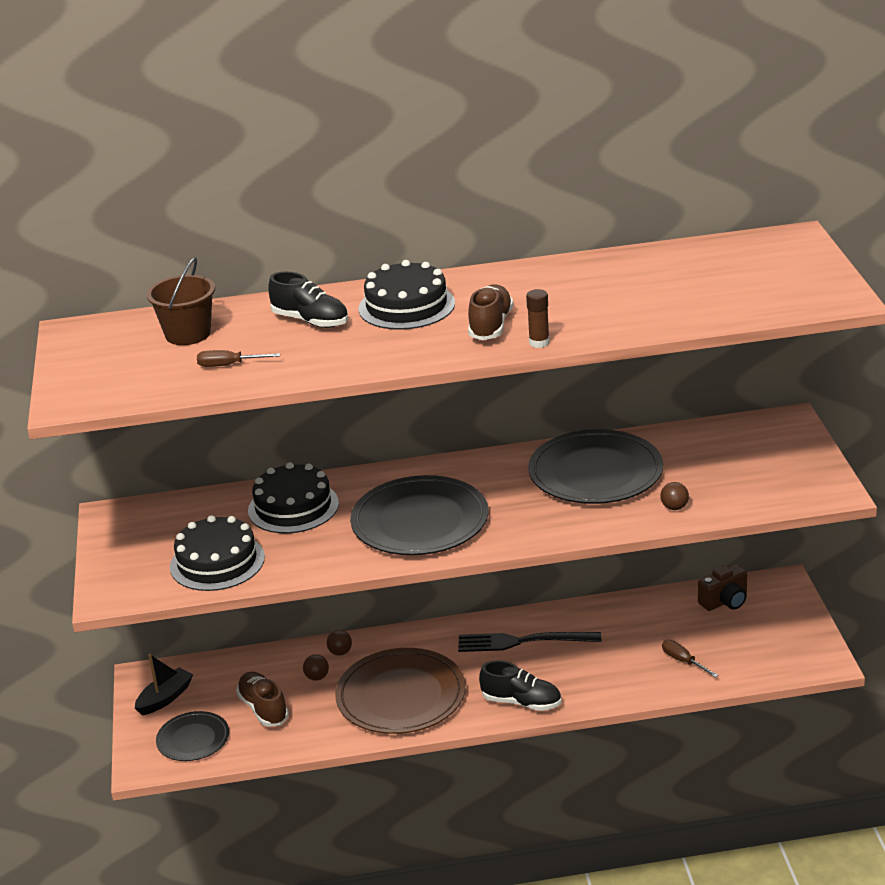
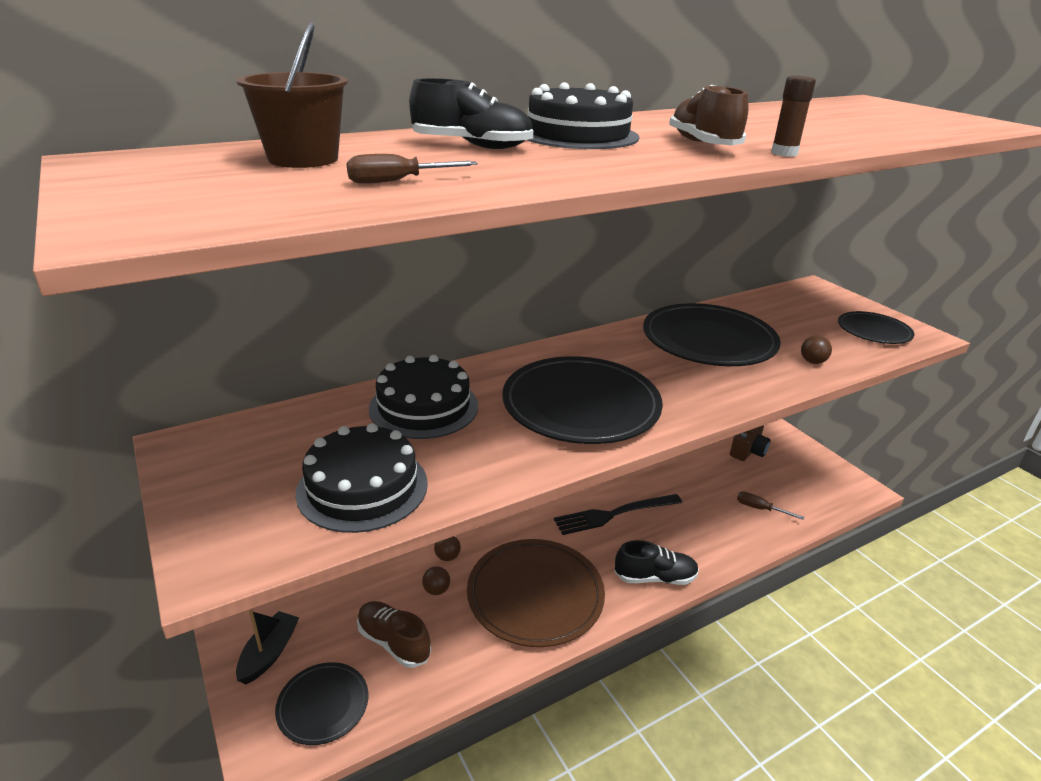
camera: 25 degrees left, 0 degrees up
(784, 481) = (874, 331): none -> black plate

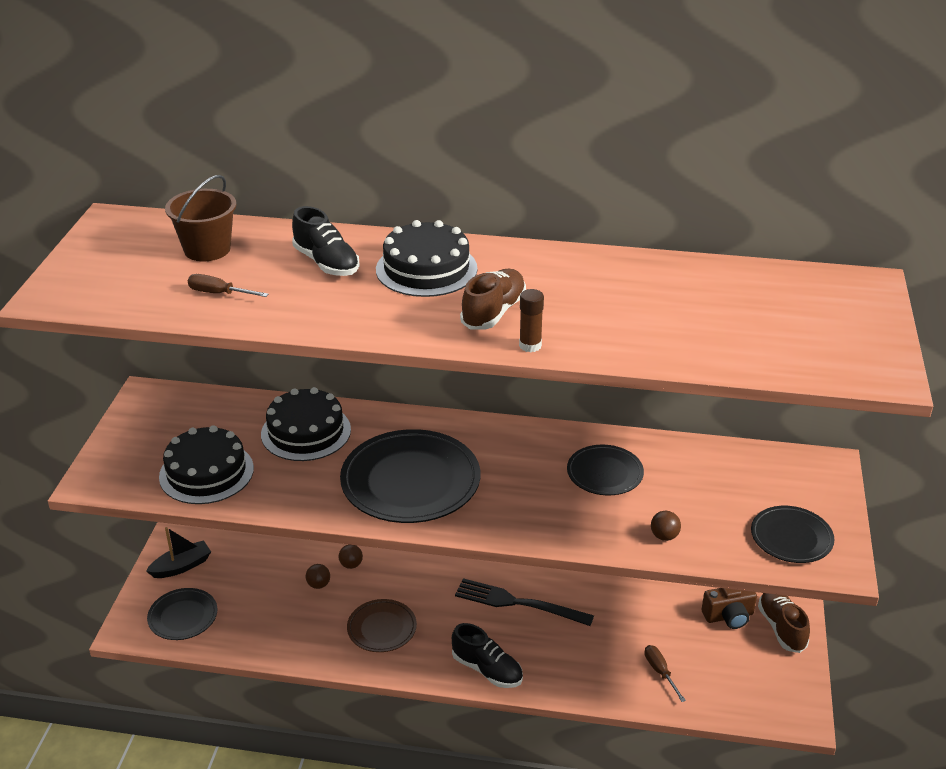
camera: 40 degrees right, 5 degrees up
(393, 642) = (257, 603): brown shoe -> brown shoe (781, 628)
(535, 595) = (382, 628): brown plate -> brown plate, size x0.55
(709, 340) = (604, 473): black plate -> black plate, size x0.55

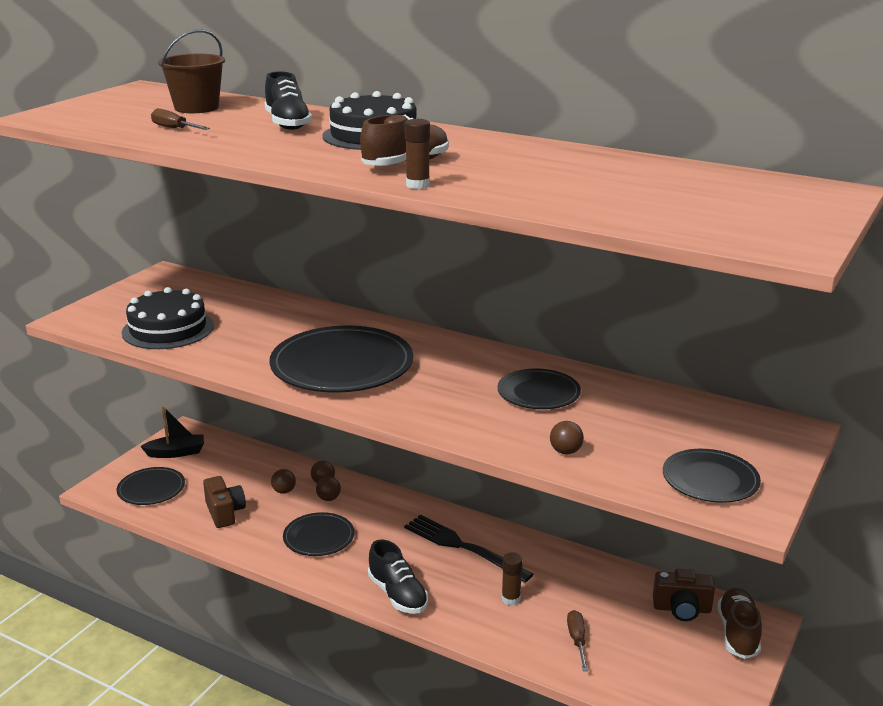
camera: 20 degrees right, 10 degrees down
(275, 624) = (225, 513): none -> brown camera
(306, 432) = (276, 317): black cake -> none
(367, 582) = (328, 498): none -> brown ball
(382, 628) = (319, 537): brown plate -> black plate
(586, 646) = (511, 599): none -> brown glue stick

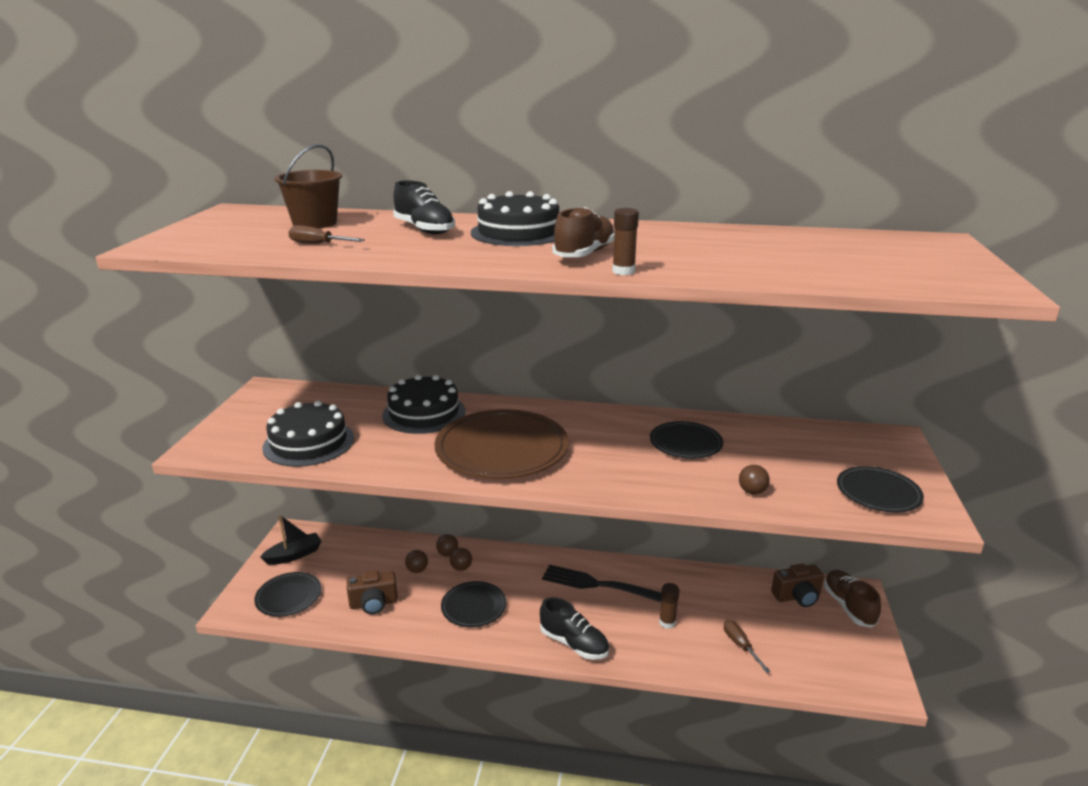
camera: 20 degrees left, 0 degrees up
(225, 513) = (374, 603): brown camera -> brown camera turned 120 degrees clockwise
(294, 319) = (424, 413): none -> black cake
(342, 365) = (502, 449): black plate -> brown plate

